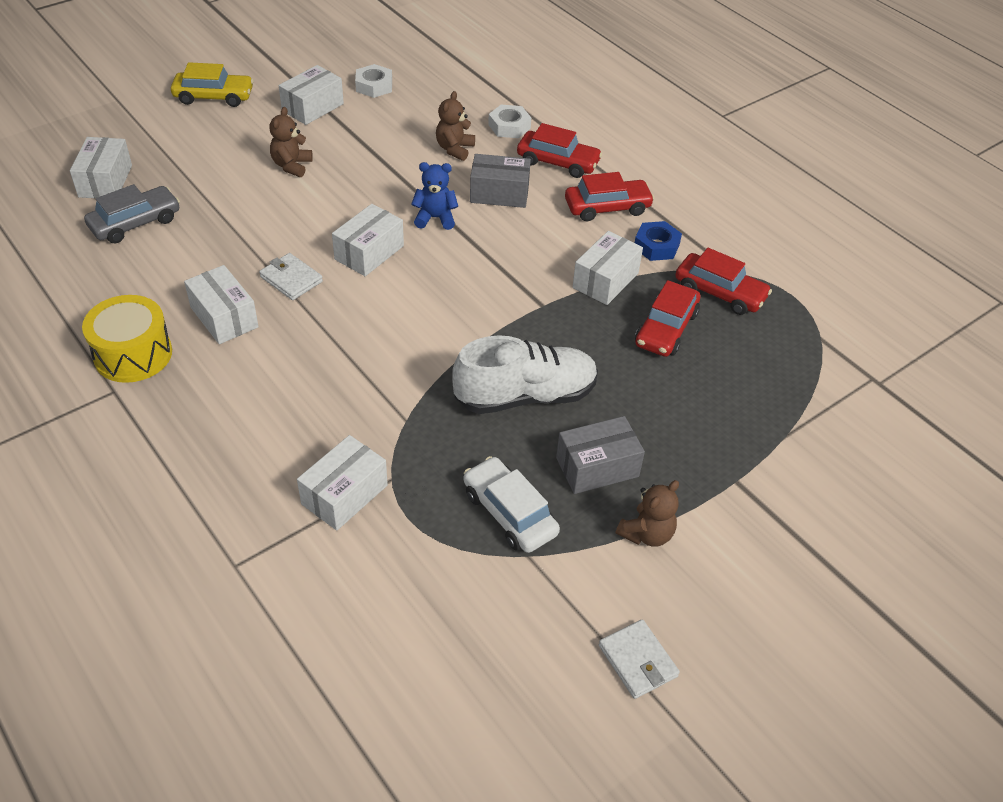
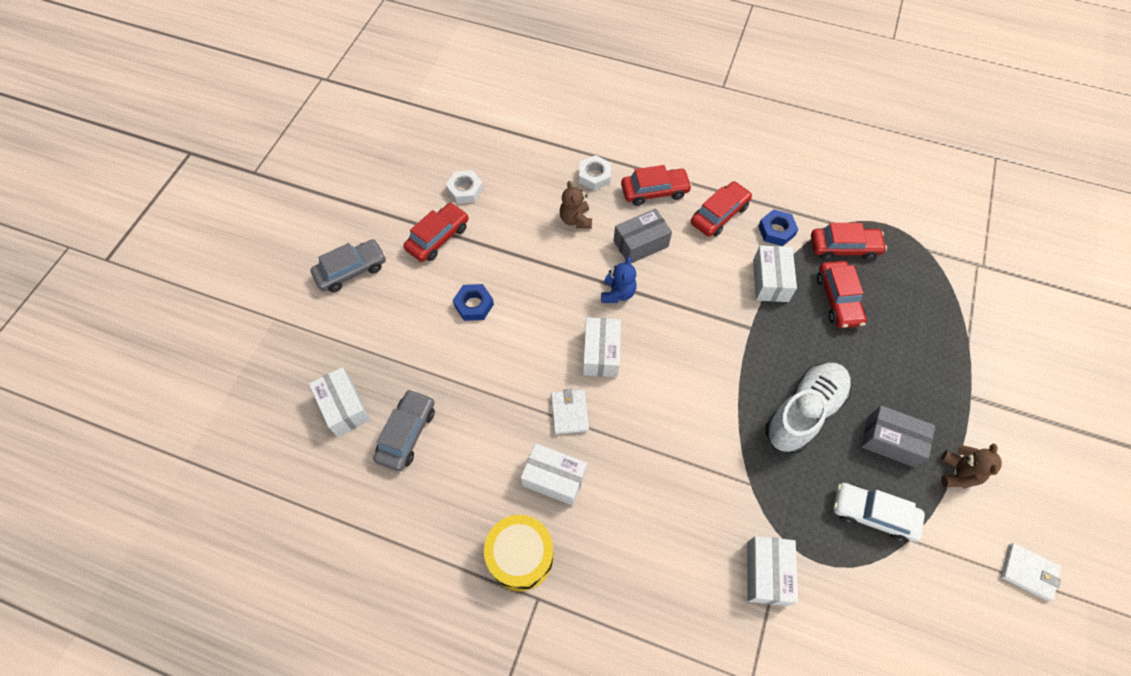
camera: 30 degrees left, 15 degrees up
(214, 97) = (351, 270): yellow car -> grey car
(291, 166) = (474, 305): brown teddy bear -> blue nut
(291, 279) = (569, 412): white wallet -> white wallet turned 75 degrees clockwise
(312, 107) = (438, 238): white box -> red car
(435, 218) = (617, 293): blue teddy bear -> blue teddy bear turned 135 degrees clockwise
(597, 467) = (891, 441): grey box -> grey box turned 75 degrees clockwise

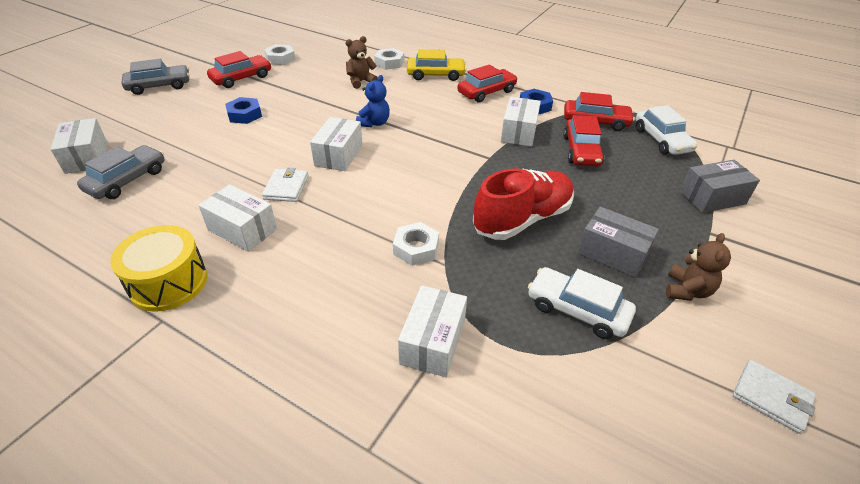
camera: 10 degrees right, 20 degrees down
(575, 220) = (361, 81): brown teddy bear -> brown teddy bear turned 60 degrees clockwise
(640, 244) = (409, 99): grey box -> grey box (712, 197)
(654, 191) = (435, 75): red car -> yellow car
(720, 470) = (416, 248): none -> white nut
(803, 412) = (522, 219): white shoe -> red shoe
(913, 267) = (661, 140): none -> white car

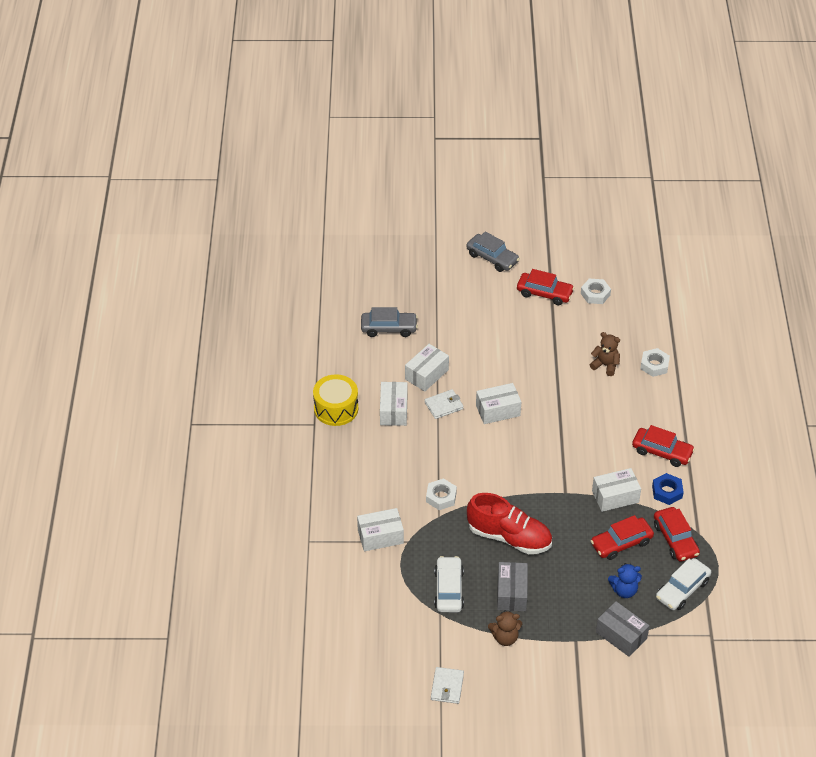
camera: 60 degrees right, 5 degrees up
(86, 157) = (391, 292): white box -> white box (426, 374)
(245, 115) = (500, 330): blue nut -> none
(374, 123) = (553, 407): blue teddy bear -> blue teddy bear (624, 590)
(435, 75) = (661, 406): yellow car -> none

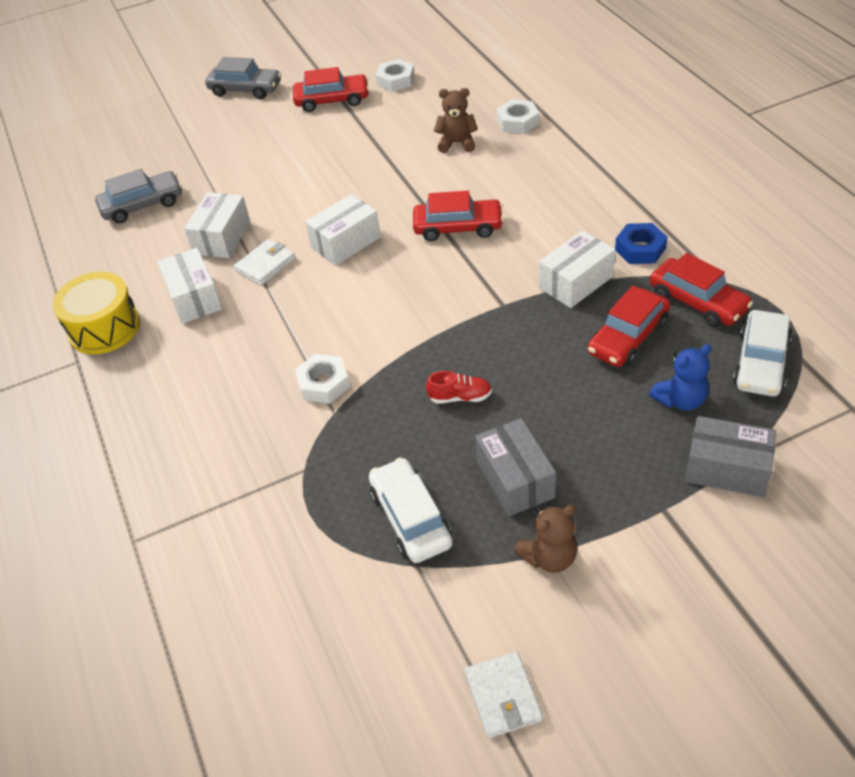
camera: 20 degrees left, 0 degrees up
(380, 536) = (254, 482): white box -> none
(509, 537) = (460, 397): red shoe -> red shoe, size x0.42
(662, 452) = (597, 207): red car -> red car (458, 227)

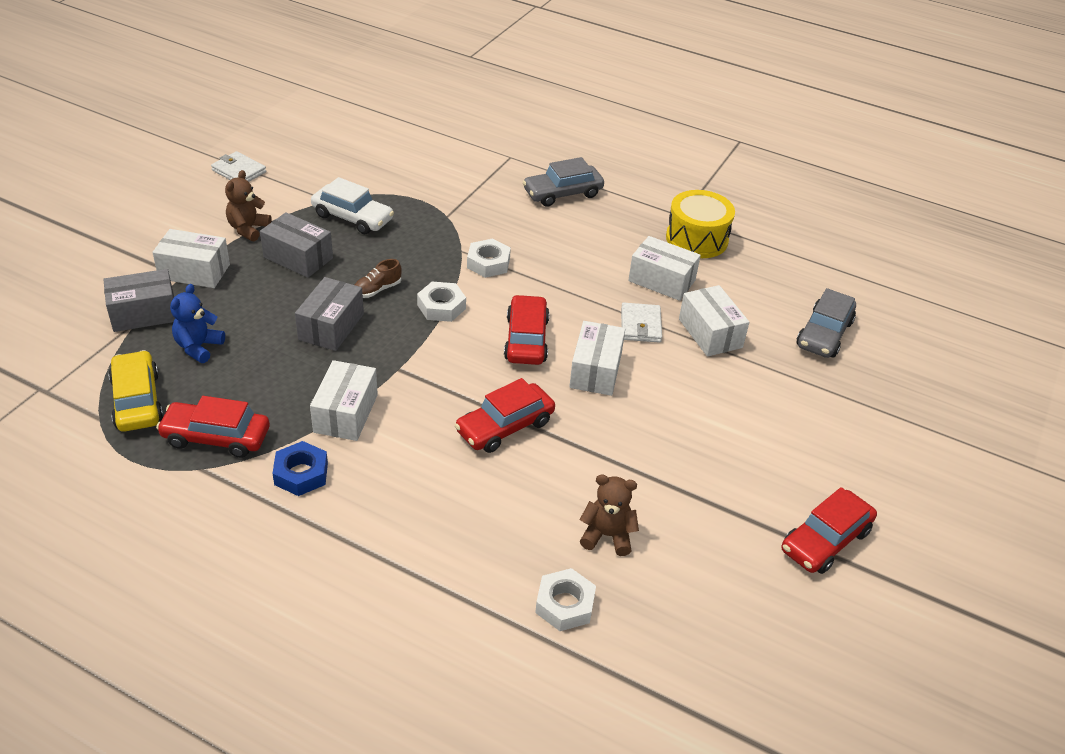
camera: 135 degrees right, 5 degrees down
(245, 89) = (946, 513): grey car -> grey car (562, 193)
(396, 80) = (791, 613): white nut -> white nut (441, 307)
(457, 143) = (607, 535): brown teddy bear -> brown teddy bear turned 135 degrees counterclockwise
(460, 397) = (377, 290): red shoe -> brown shoe
(535, 371) = (331, 327): none -> grey box
(628, 337) = (267, 380): red car -> red car (526, 339)
(647, 510) = (194, 271): none -> white box
(760, 363) = (137, 401): white car -> yellow car

